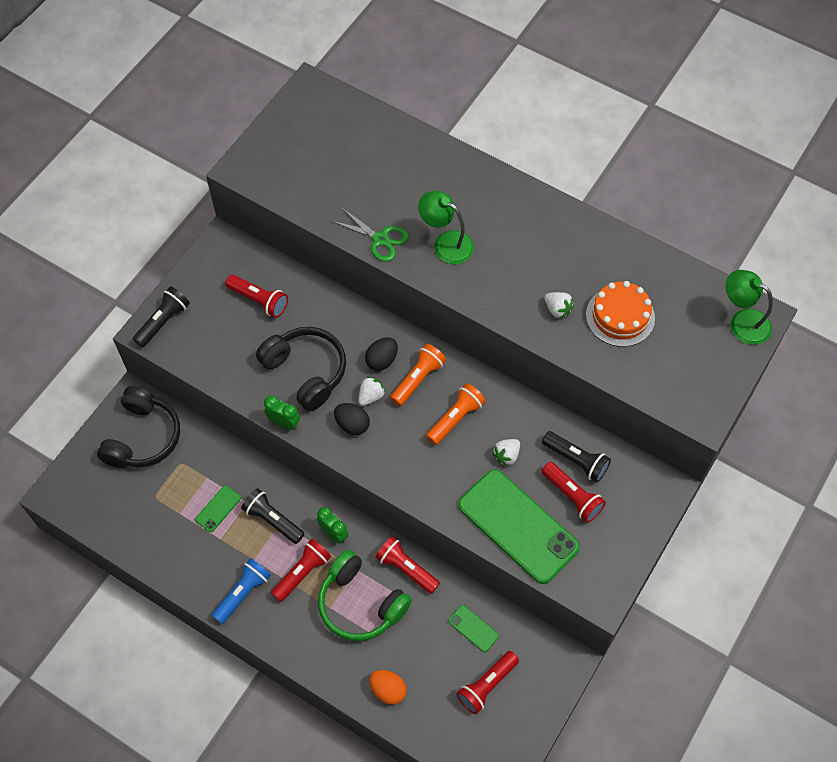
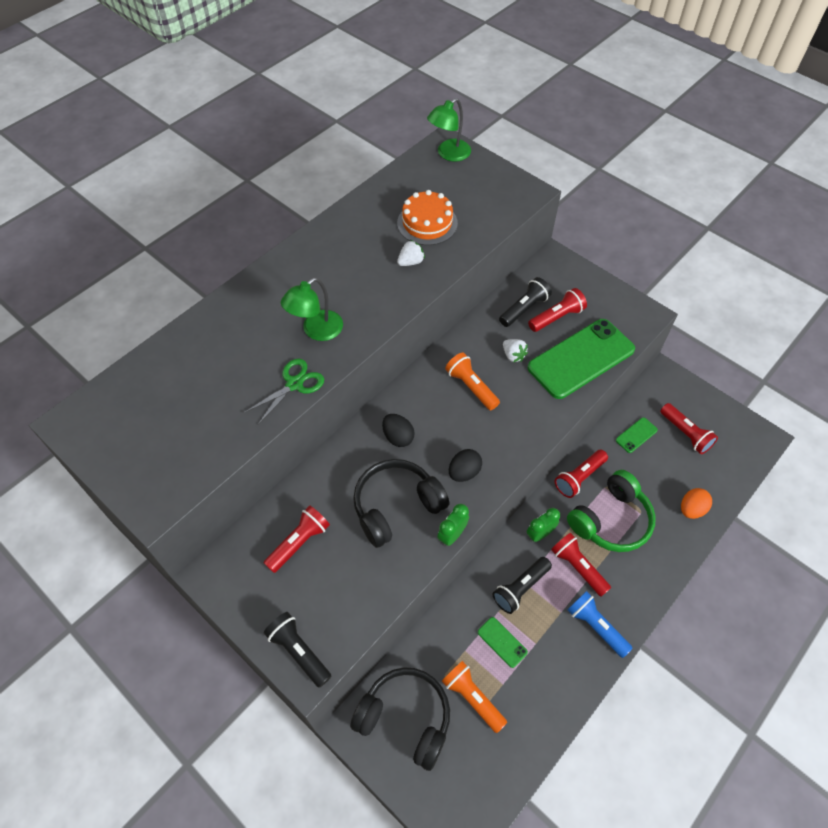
camera: 80 degrees left, 5 degrees down
(371, 396) = (436, 452): white strawberry -> none
(418, 379) = (425, 410): orange flashlight -> orange flashlight (472, 697)

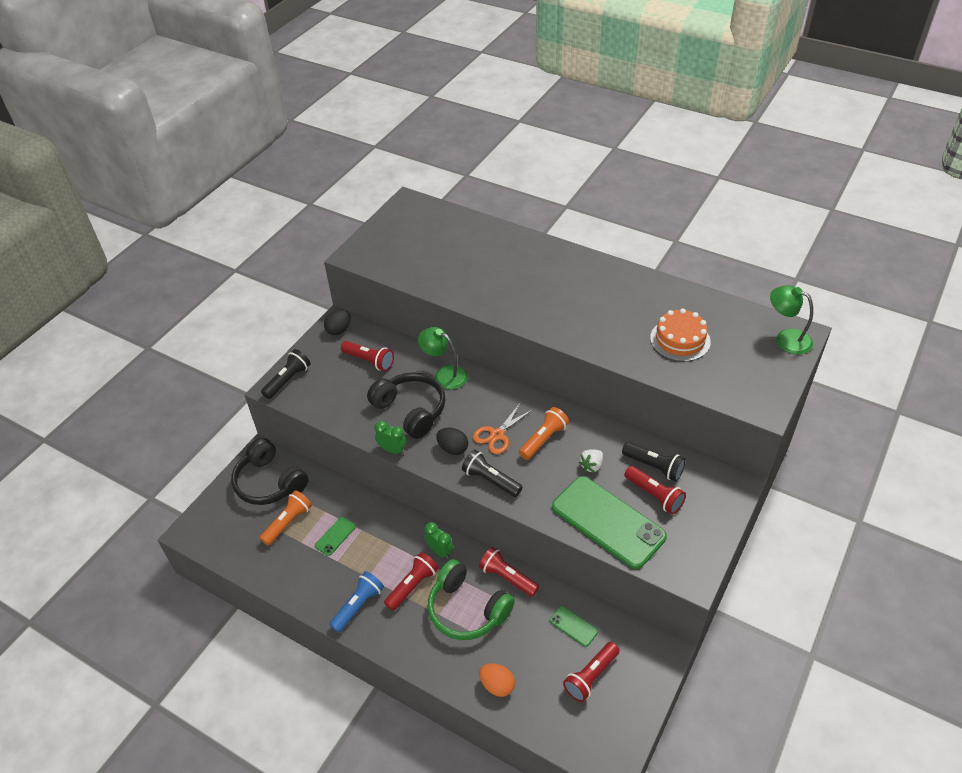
camera: 80 degrees right, 10 degrees down
(295, 384) = (470, 296): green scissors -> none
(316, 331) = (525, 296): green lamp -> green lamp (445, 374)
(398, 437) = (476, 399): black egg -> black egg (339, 330)
(405, 718) = (269, 482): black headphones -> black headphones turned 120 degrees clockwise
(411, 262) = (625, 337): white strawberry -> none
(455, 427) = (497, 435): none -> orange scissors
(520, 588) = (384, 543): black flashlight -> black flashlight (490, 480)

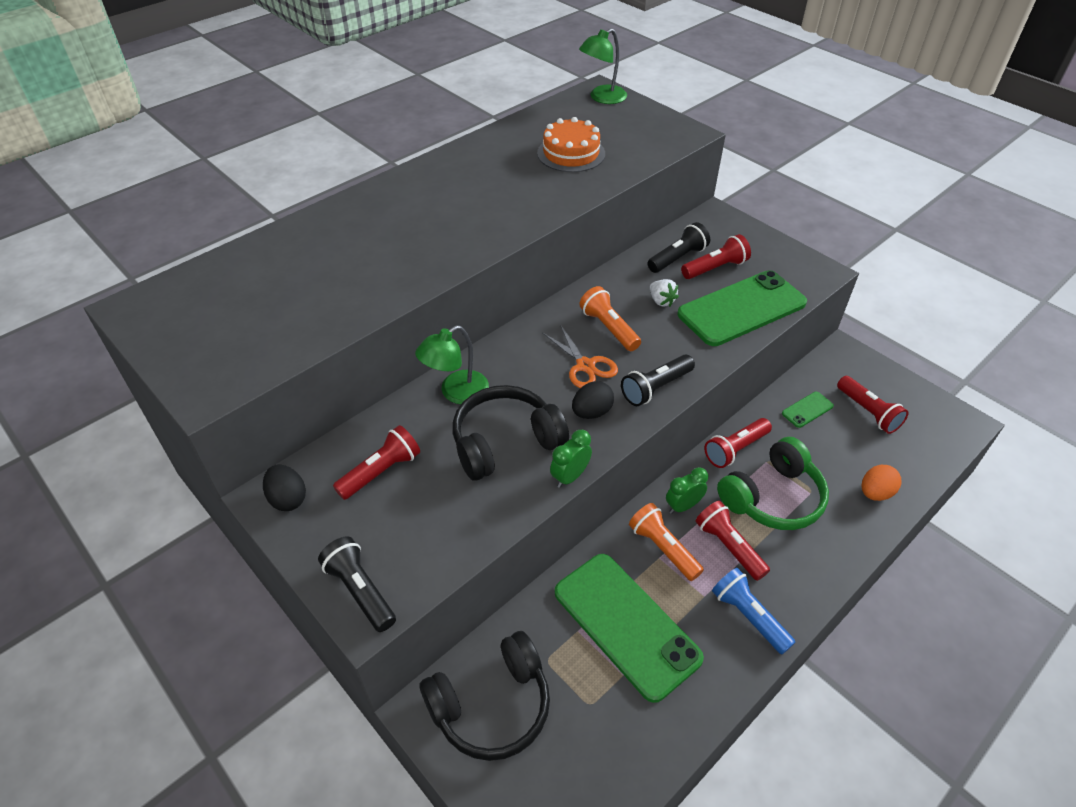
camera: 75 degrees left, 0 degrees up
(288, 522) = (581, 688): orange flashlight -> orange flashlight (663, 548)
(335, 536) = (626, 625): green phone -> green phone, size x2.38

